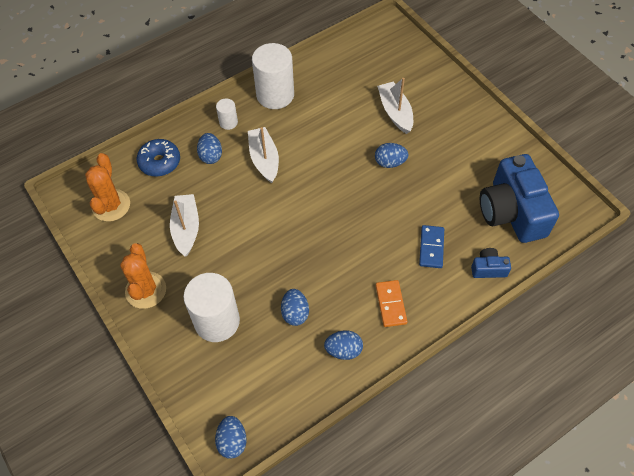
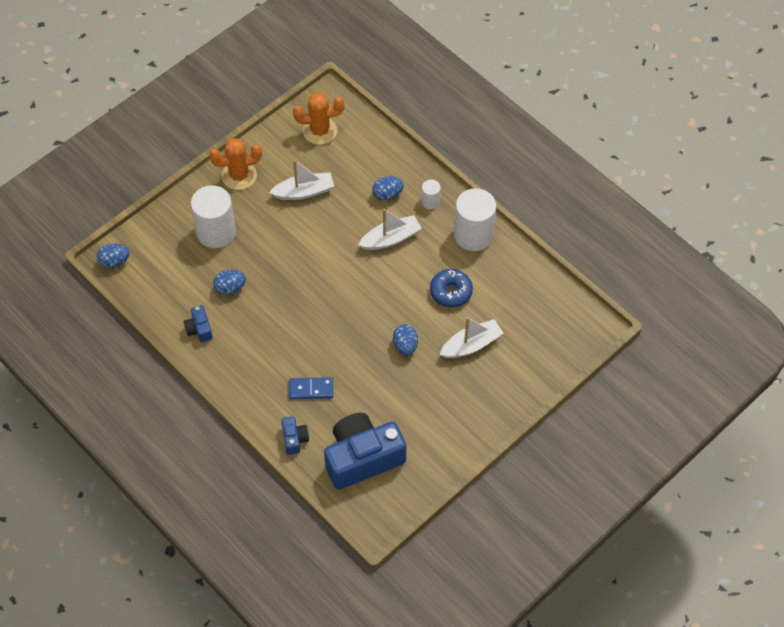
camera: 80 degrees right, 0 degrees up
(160, 162) = (373, 156): blue donut -> blue donut (451, 292)
(343, 350) = (199, 329): blue egg -> blue camera
(390, 304) = (247, 361): orange domino -> none

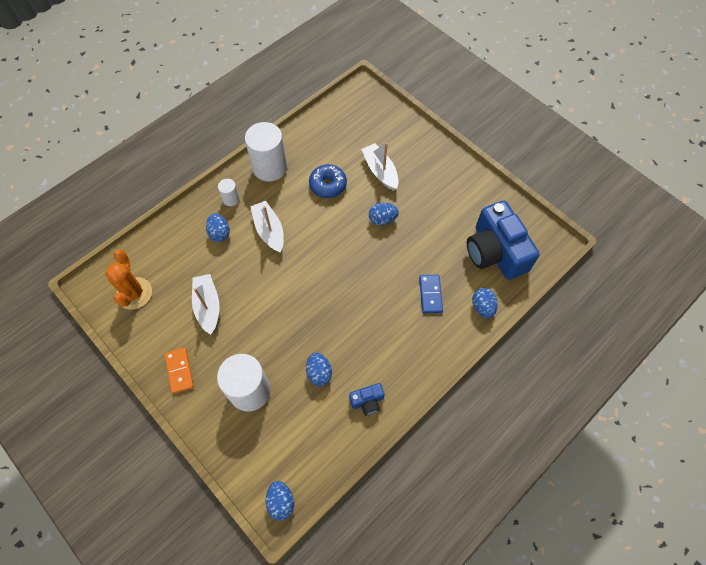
camera: 90 degrees left, 5 degrees up
(239, 175) = (179, 371): orange cactus -> orange domino
(294, 439) = (482, 307): blue camera -> blue egg

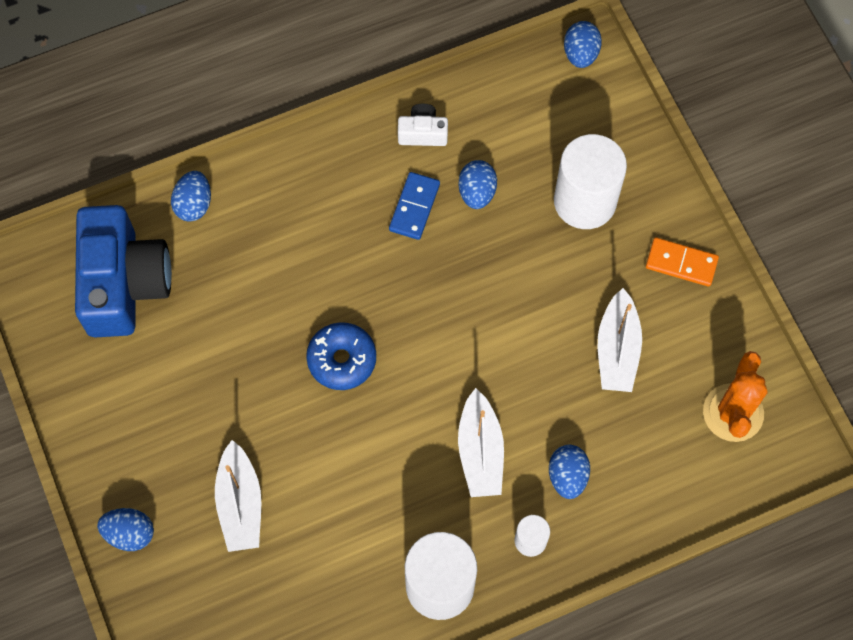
camera: 160 degrees left, 5 degrees up
(179, 371) = (681, 263): orange domino -> orange domino turned 75 degrees counterclockwise
(328, 185) = (346, 508): blue donut -> blue donut (342, 360)
(367, 401) = (423, 133): blue camera -> white camera
(382, 219) = (279, 405): blue egg -> blue egg (130, 533)
(430, 294) = (262, 250): blue domino -> blue domino (414, 207)

